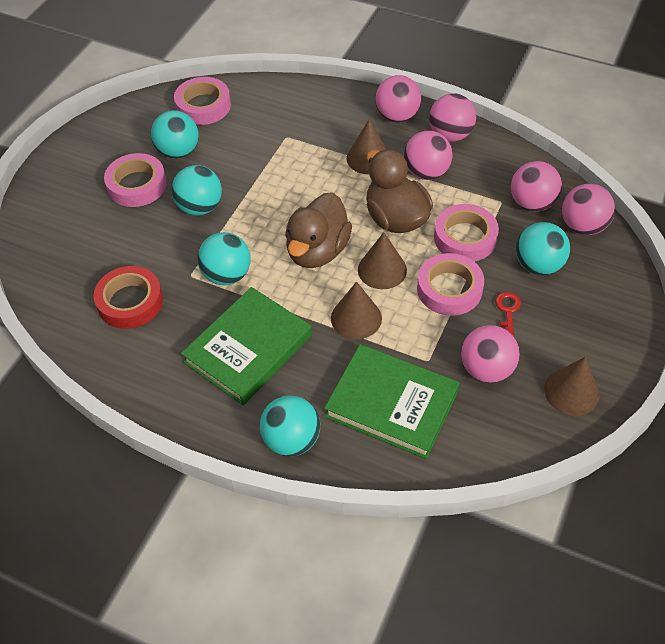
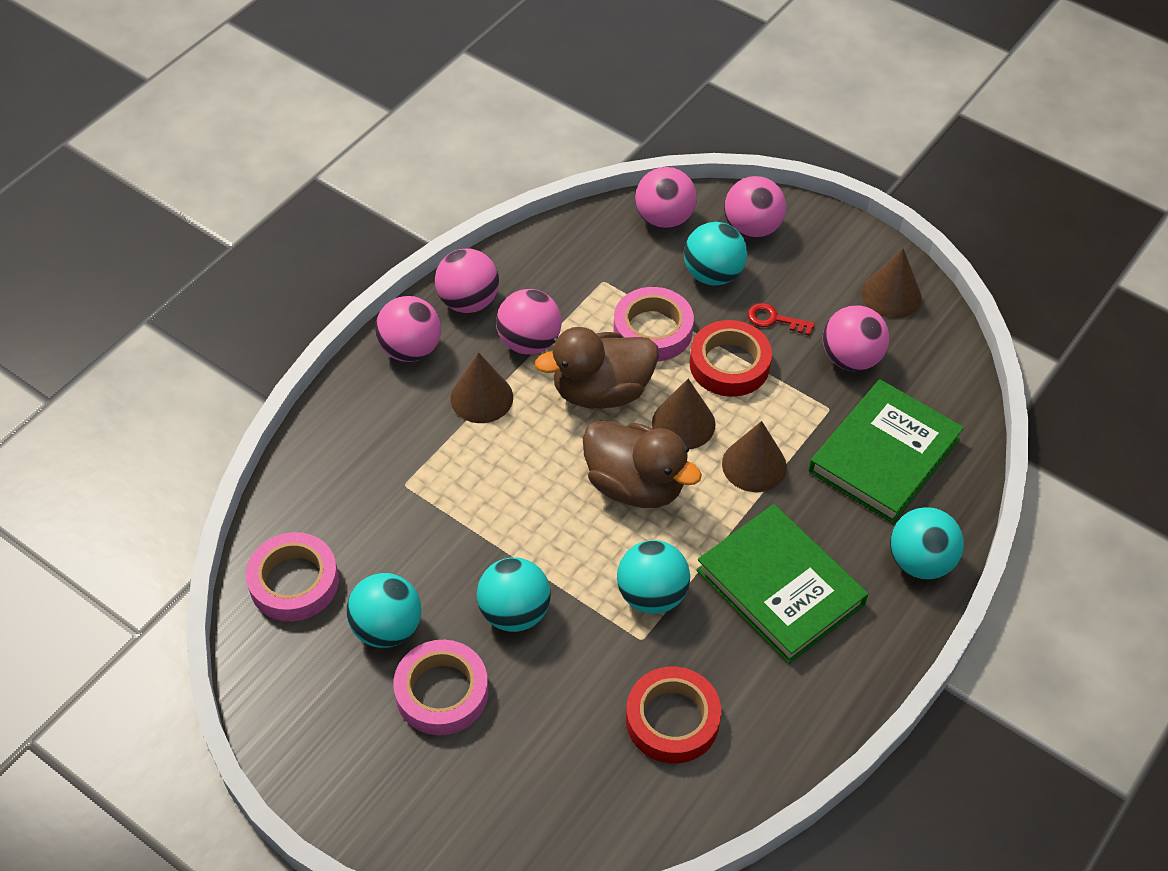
camera: 80 degrees left, 0 degrees up
(449, 289) = (729, 364): pink tape -> red tape
(532, 203) = (615, 253): pink ball -> pink ball (752, 228)

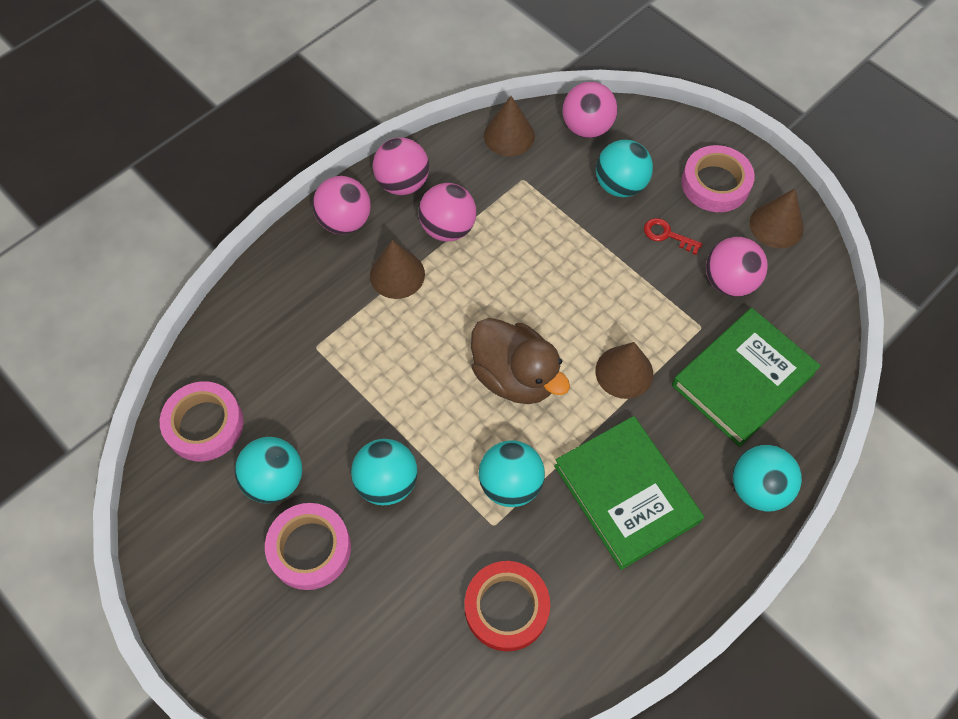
camera: 10 degrees right, 10 degrees up
(601, 391) = (502, 283): brown duck -> none
(653, 330) = (557, 231): pink tape -> pink tape (715, 184)
(683, 423) = (568, 323): brown cone -> brown cone (509, 135)
(729, 364) = (619, 272): red tape -> none
(752, 228) = (662, 146): pink ball -> none

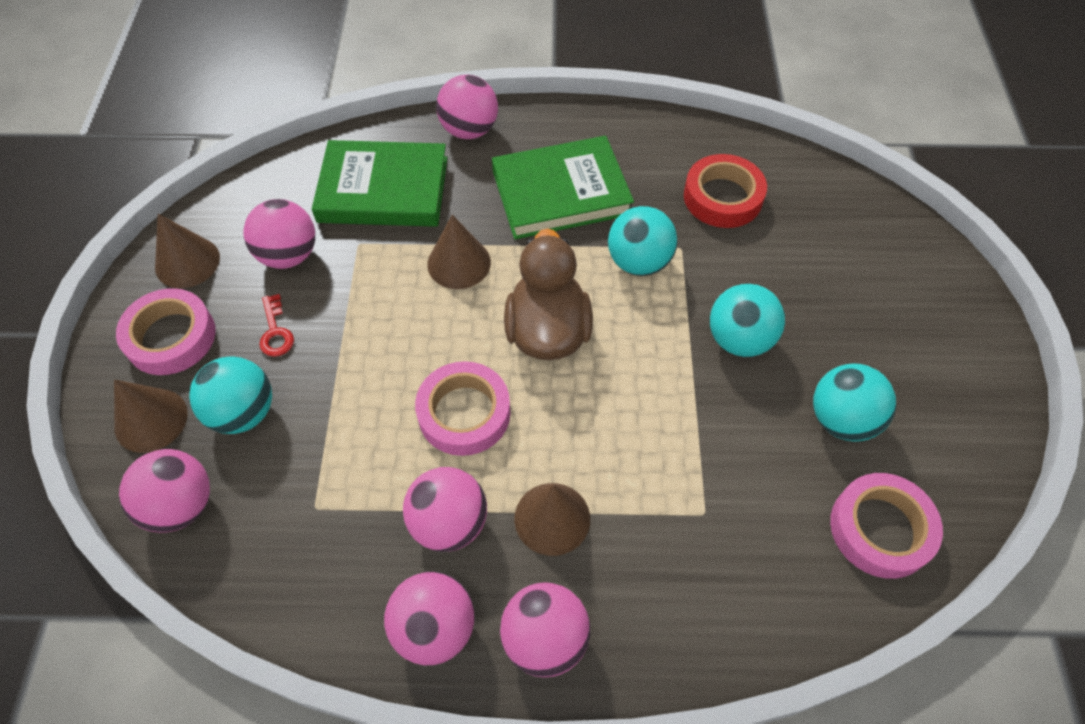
camera: 135 degrees left, 5 degrees down
(310, 548) = (848, 343): pink tape -> pink tape (464, 413)
(509, 135) = (260, 576): brown cone -> brown cone (151, 420)
(626, 494) = (561, 193): green book -> green book turned 60 degrees clockwise
(757, 488) = (469, 130): turquoise ball -> pink ball

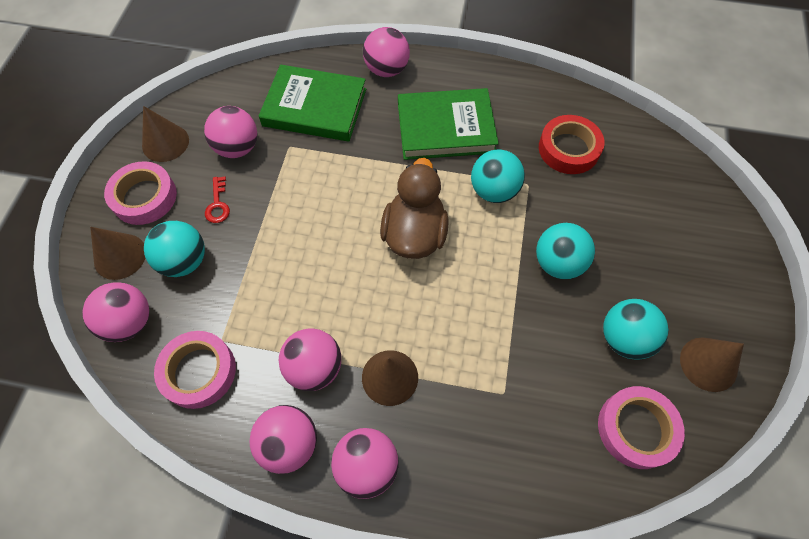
camera: 10 degrees right, 5 degrees up
(459, 263) = (359, 172): brown cone -> brown cone (708, 364)
(464, 413) = (341, 287): pink tape -> pink tape (198, 371)

